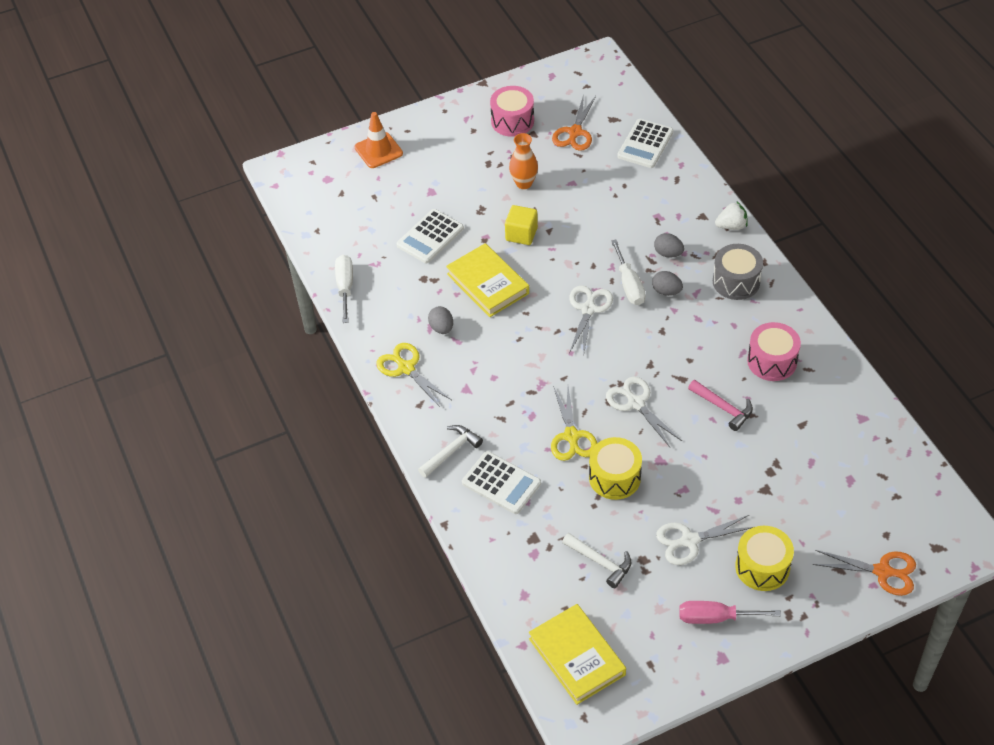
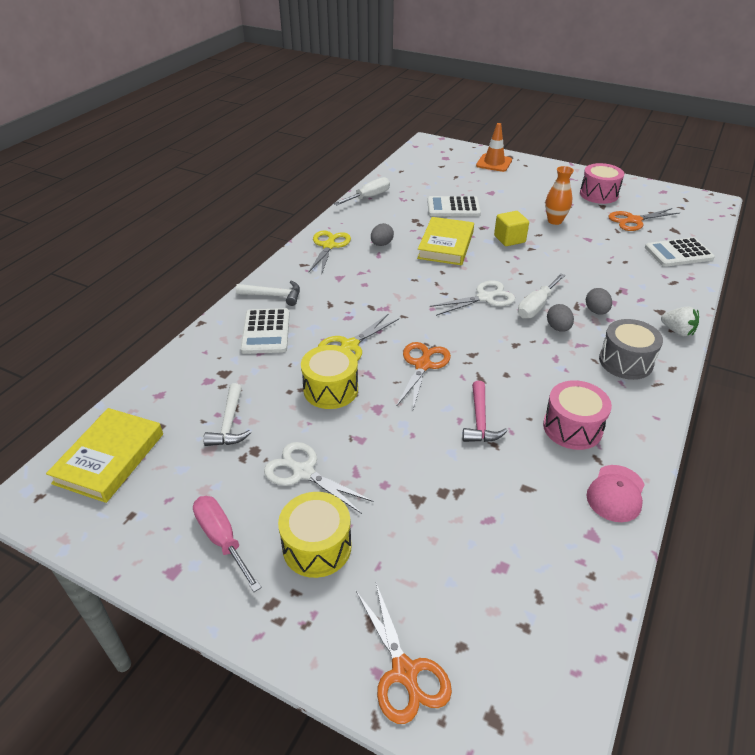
camera: 50 degrees right, 10 degrees down
(636, 403) = (423, 365): white scissors -> orange scissors
(842, 382) = (616, 493): none -> pink cap

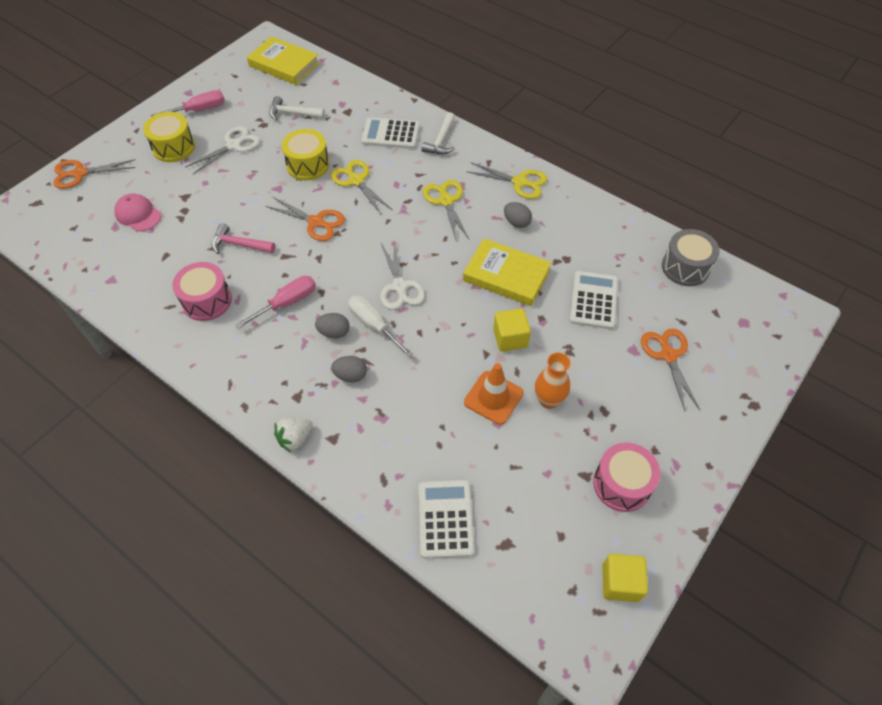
camera: 100 degrees right, 15 degrees up
(364, 283) = (446, 201): none -> yellow scissors
(369, 197) = (625, 225): white screwdriver -> none
(494, 163) = (728, 377): orange traffic cone -> orange traffic cone (493, 398)
(541, 365) = (287, 303): none -> pink screwdriver
(616, 493) = (134, 305): pink cap -> pink cap (138, 214)
(625, 362) = (267, 370): grey drum -> grey drum (685, 267)
(633, 220) = (539, 499): orange scissors -> orange scissors (668, 355)
(662, 193) = (620, 583): none -> yellow cube

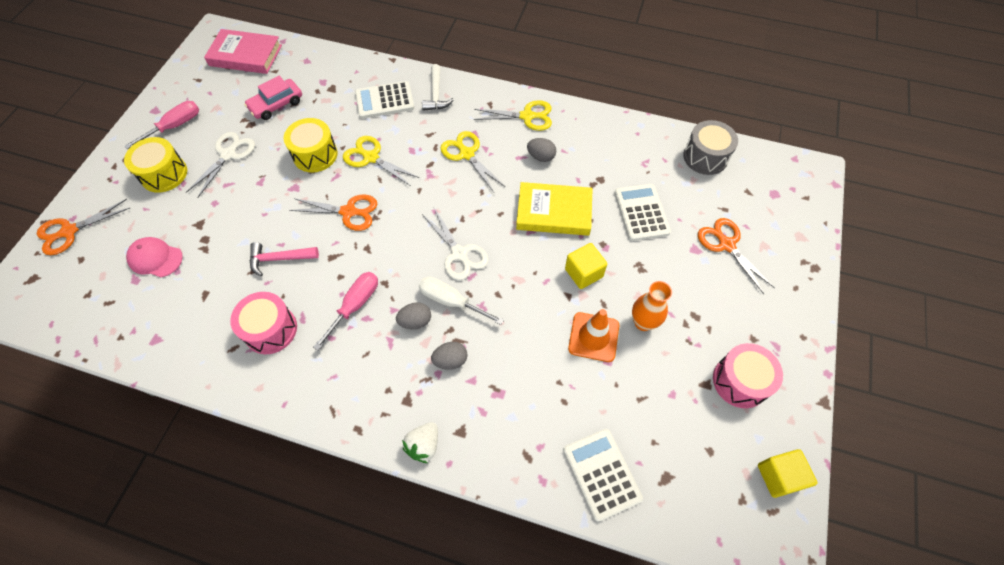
camera: 20 degrees left, 5 degrees up
(284, 65) = (245, 55): yellow book -> pink book
(292, 113) = (276, 105): white hammer -> pink car

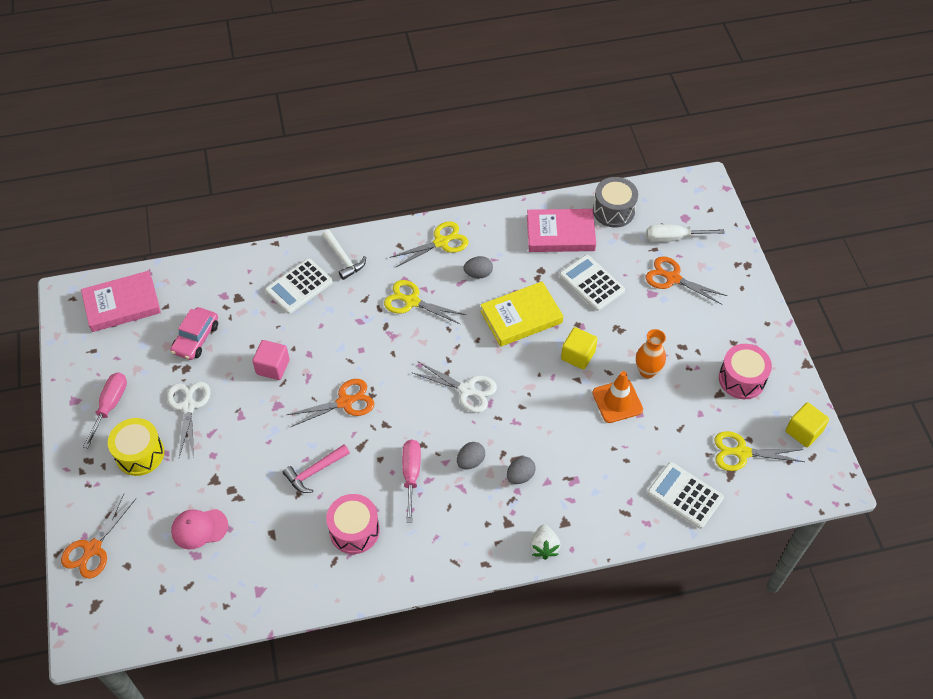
camera: 30 degrees left, 5 degrees down
(315, 154) = (273, 367): yellow drum -> pink cube
(371, 157) = (327, 345): yellow scissors -> yellow scissors (741, 452)
(451, 301) = (488, 431): white screwdriver -> white screwdriver (673, 238)
(640, 155) = (560, 234): none -> pink book

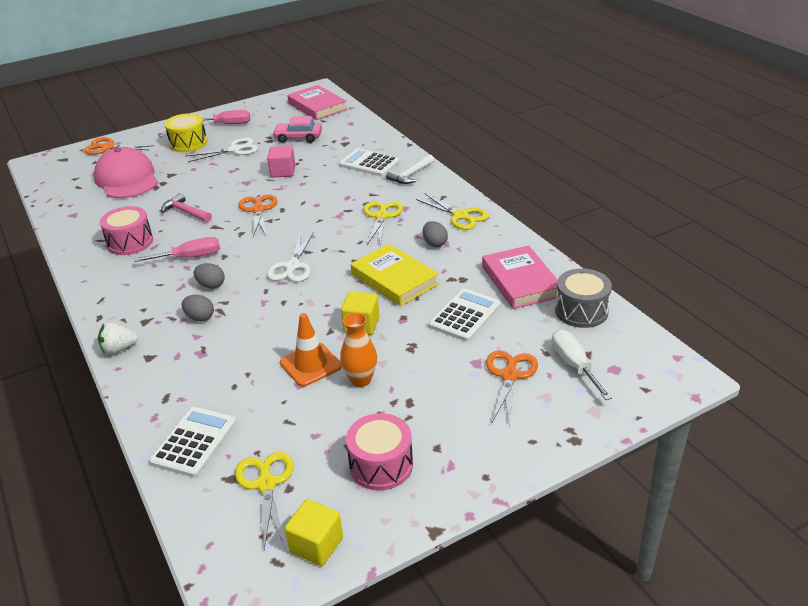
camera: 75 degrees right, 20 degrees down
(199, 528) = (127, 179): pink cap -> pink cap, size x1.80
(345, 402) = (258, 210): orange scissors -> orange scissors turned 150 degrees counterclockwise

